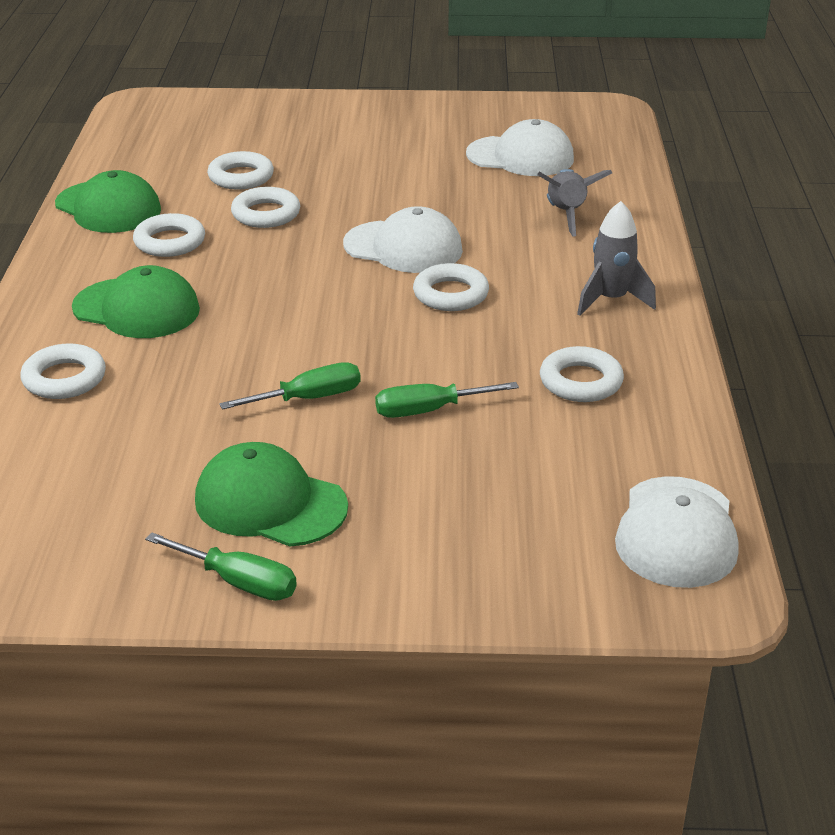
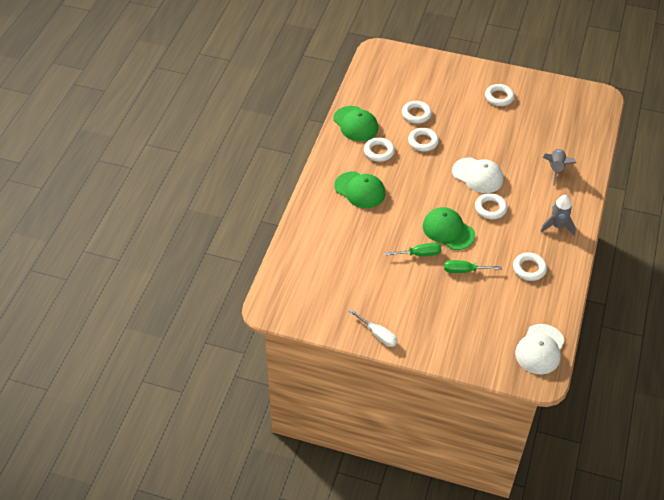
camera: 15 degrees right, 15 degrees up
(64, 378) = (327, 223): white ring -> white ring (499, 97)
(239, 582) = (378, 335): green screwdriver -> white screwdriver
(270, 503) = (395, 302): green cap -> green cap (448, 230)
(520, 156) = (547, 125): white cap -> none

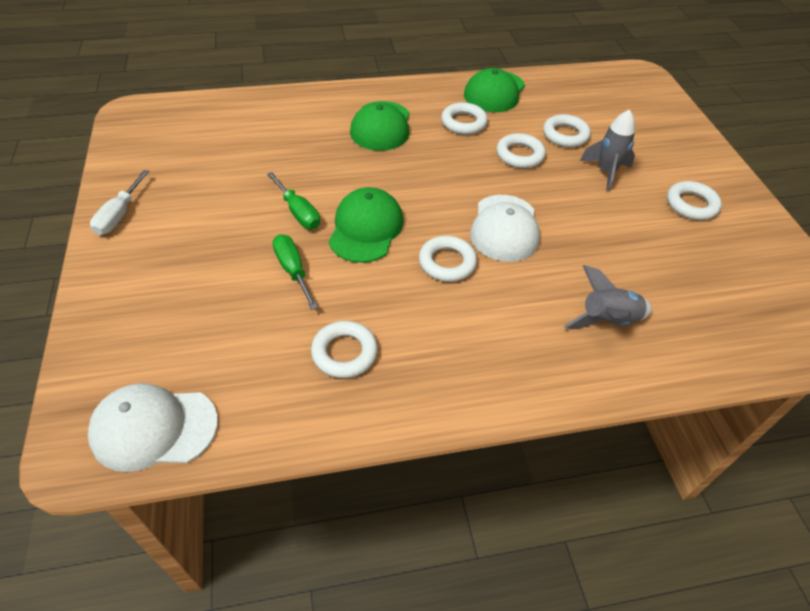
camera: 60 degrees right, 0 degrees up
(557, 226) = (473, 364): grey rocket -> grey rocket (606, 172)

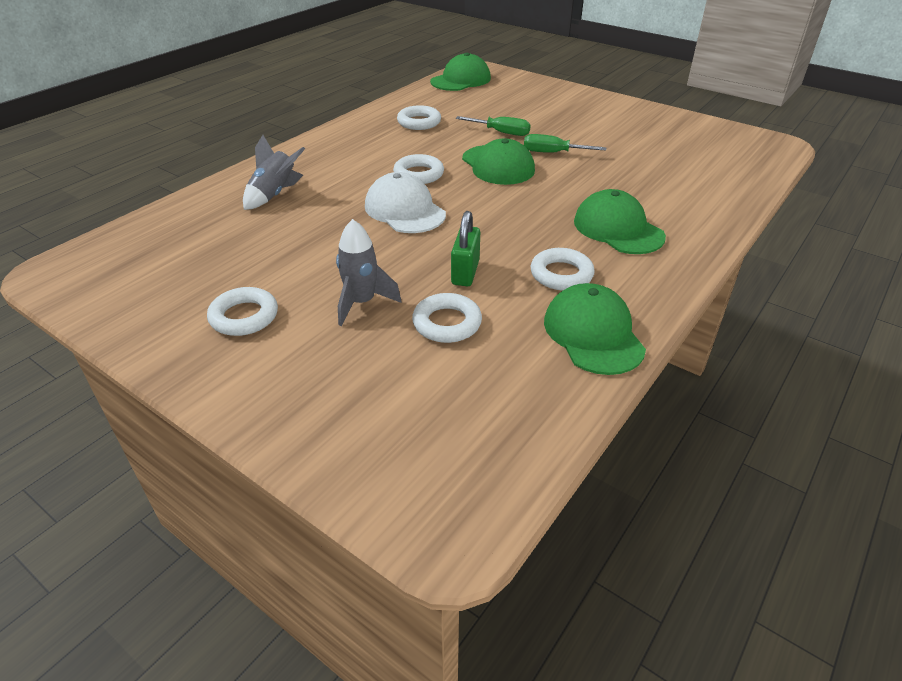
camera: 140 degrees right, 10 degrees down
(119, 215) = (635, 109): white screwdriver -> none
(154, 428) = (461, 80): white cap -> green cap
(519, 155) = (465, 272): white ring -> green padlock

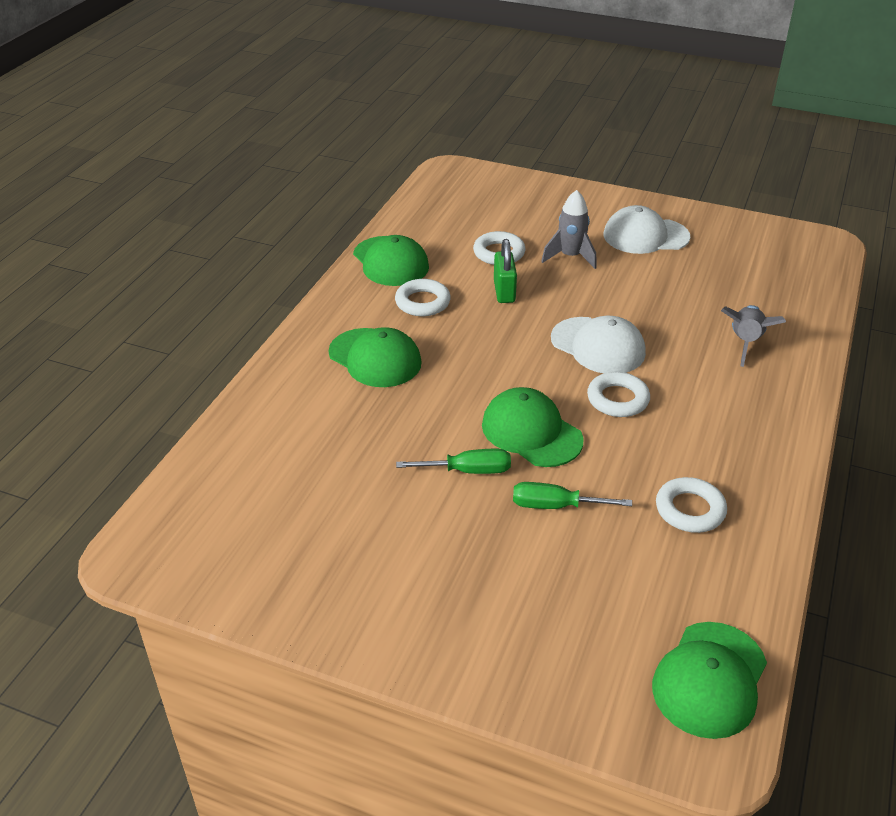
camera: 165 degrees right, 0 degrees up
(244, 316) = (645, 236): white ring -> white cap

